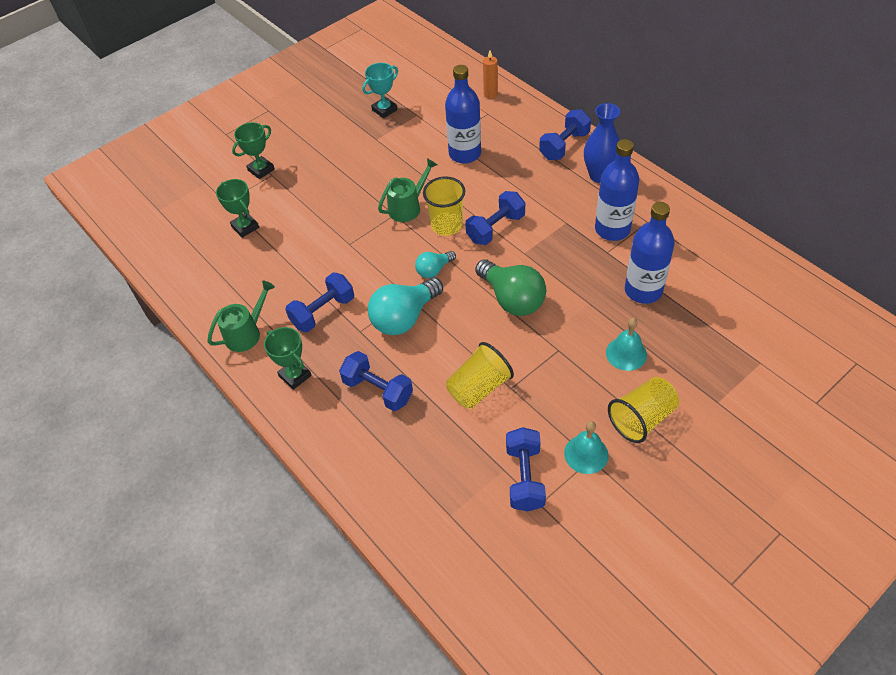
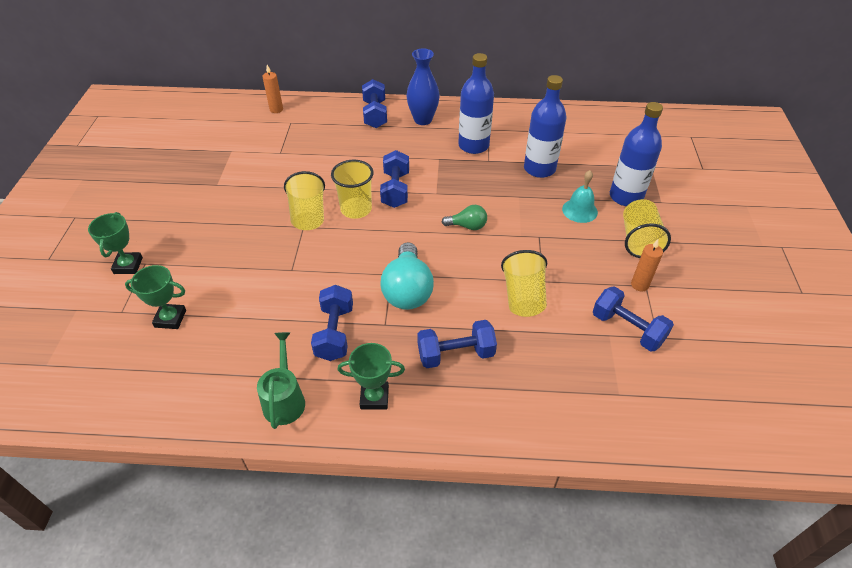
camera: 50 degrees left, 5 degrees down
(384, 110) = (197, 161): turquoise trophy -> none
(408, 207) = (308, 215): green watering can -> yellow cup
(434, 270) = (386, 244): turquoise light bulb -> none
(465, 154) = (307, 156): blue bottle -> blue bottle (626, 197)
(512, 299) = (467, 226): green light bulb -> green light bulb, size x0.54
(586, 454) = (639, 285): turquoise bell -> orange candle

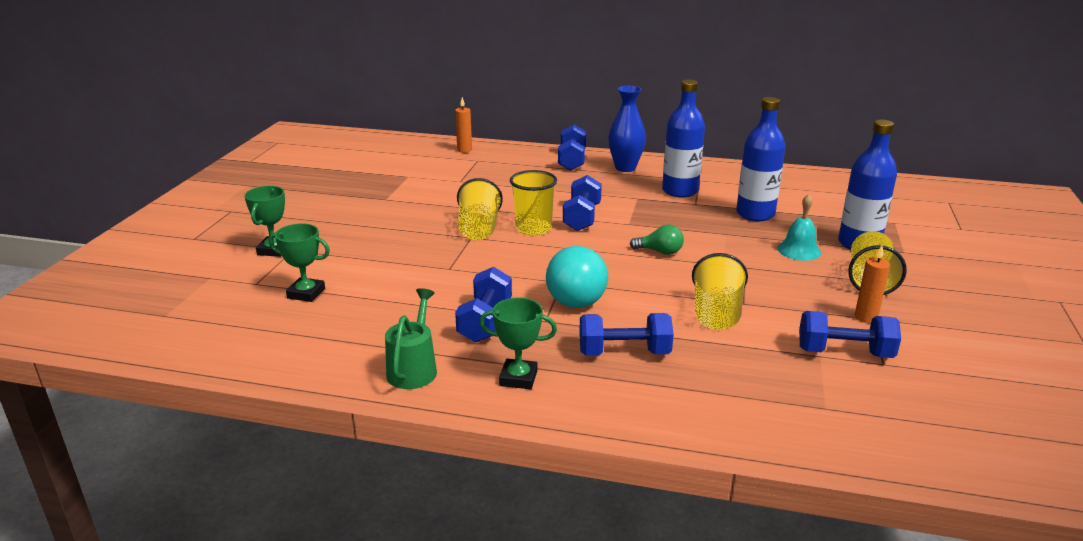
camera: 10 degrees right, 20 degrees down
(627, 329) = (844, 352): blue dumbbell -> blue dumbbell turned 45 degrees counterclockwise

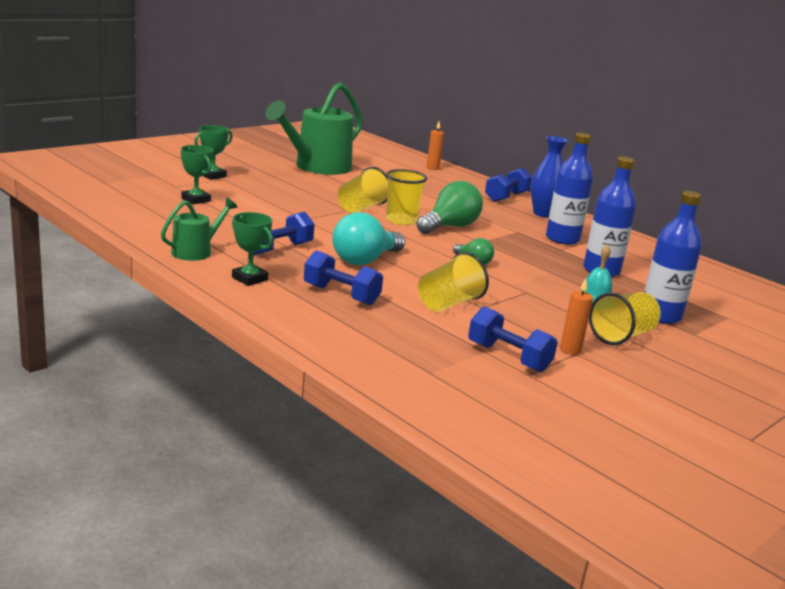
camera: 30 degrees right, 5 degrees down
(362, 192) = (317, 167): none -> green watering can
(582, 218) = (449, 227): blue dumbbell -> green light bulb

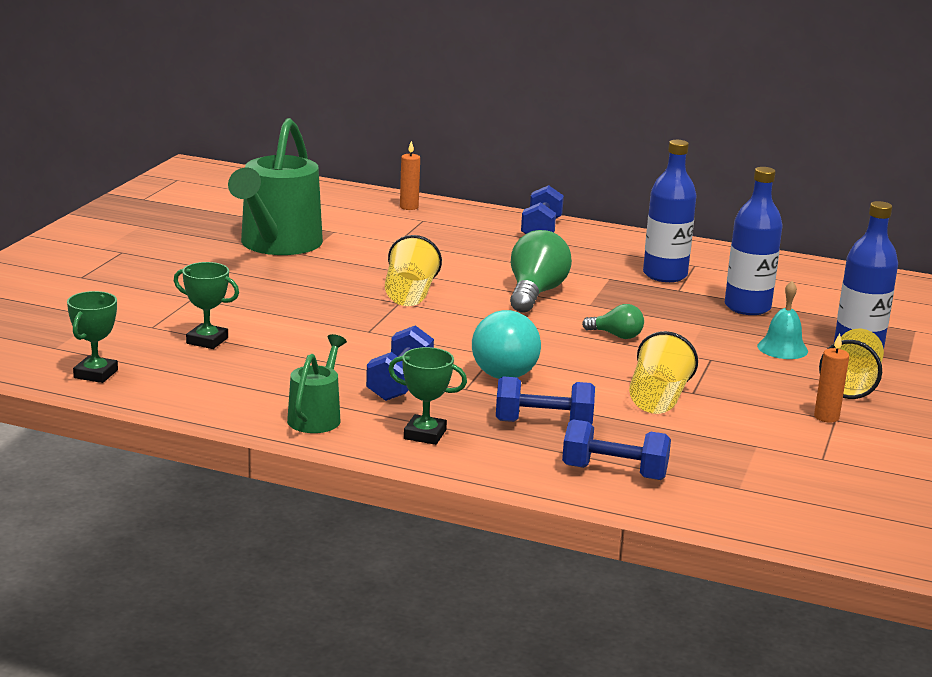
camera: 25 degrees left, 0 degrees up
(212, 176) = (172, 296): green trophy -> green trophy (96, 374)
(401, 220) = (474, 300): yellow cup -> none
(508, 357) = (785, 445): blue dumbbell -> blue dumbbell (614, 472)
(543, 214) = (606, 244): blue vase -> none

